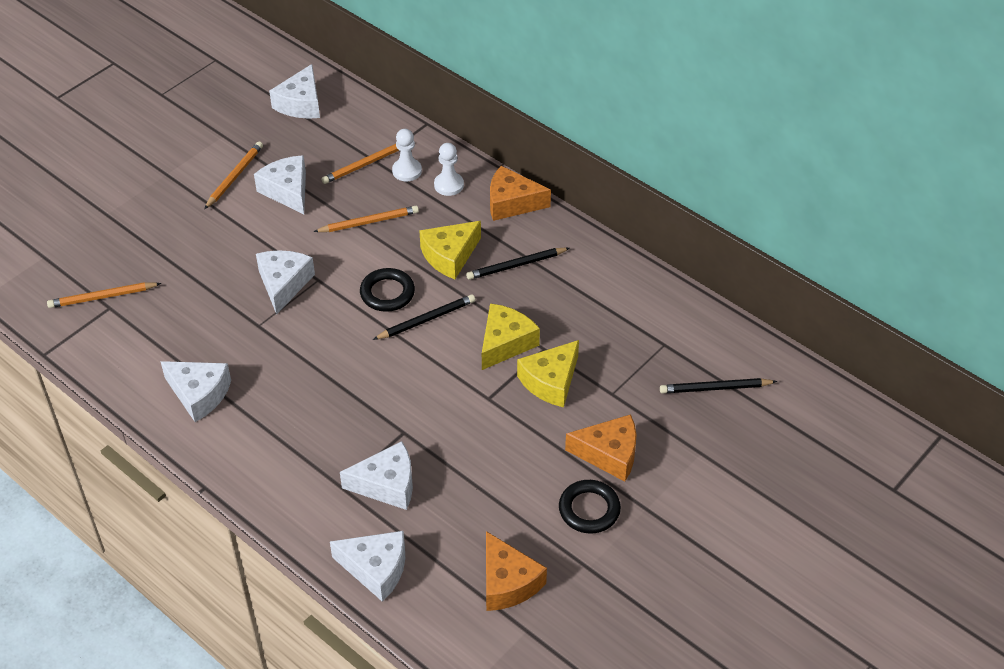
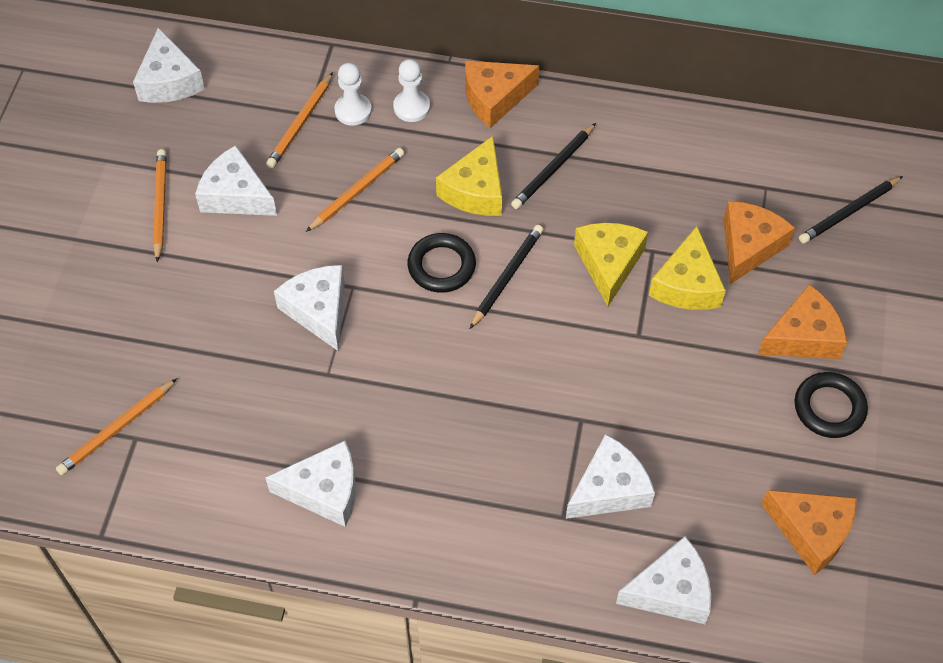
camera: 30 degrees left, 10 degrees up
(618, 377) = (749, 246): none -> orange cheese

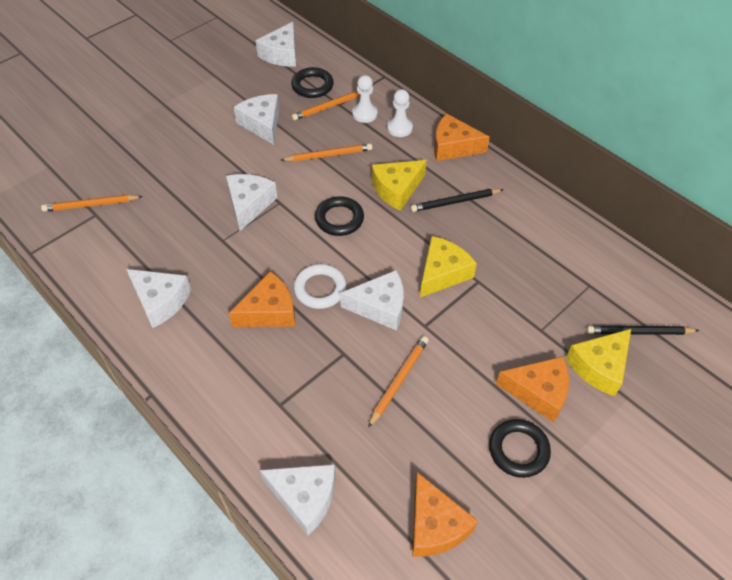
camera: 35 degrees right, 5 degrees down
(160, 205) = (219, 109): orange pencil -> orange pencil (399, 381)
(252, 106) = (312, 86): none -> black ring
(493, 363) = (320, 289): none -> white ring
(507, 277) = (372, 246): black pencil -> none
(609, 489) = (323, 406): white cheese -> white cheese (380, 307)
(686, 284) = (483, 313): yellow cheese -> yellow cheese (599, 366)
(749, 246) = (546, 314): orange cheese -> orange cheese (269, 311)

